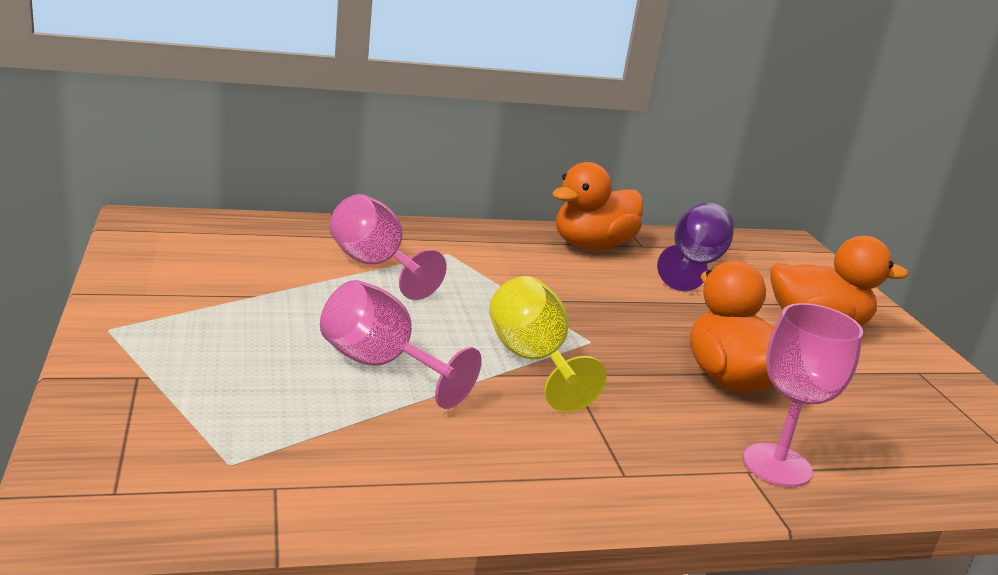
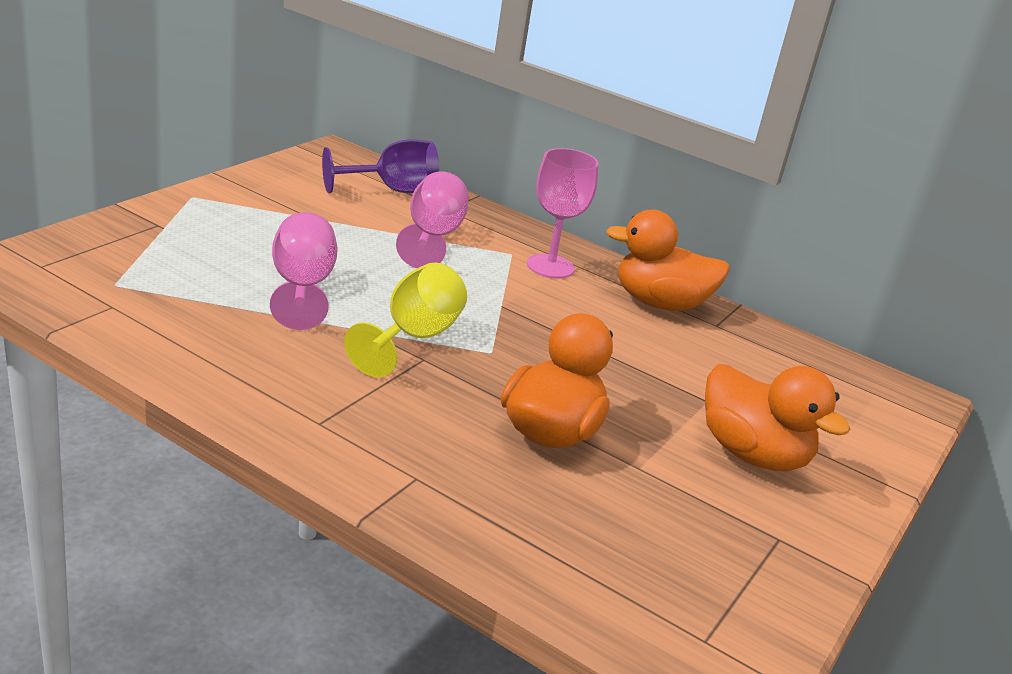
camera: 45 degrees right, 5 degrees up
(693, 265) = (736, 359): purple goblet -> purple goblet (392, 190)
(777, 465) = (448, 490): pink goblet -> pink goblet (550, 266)

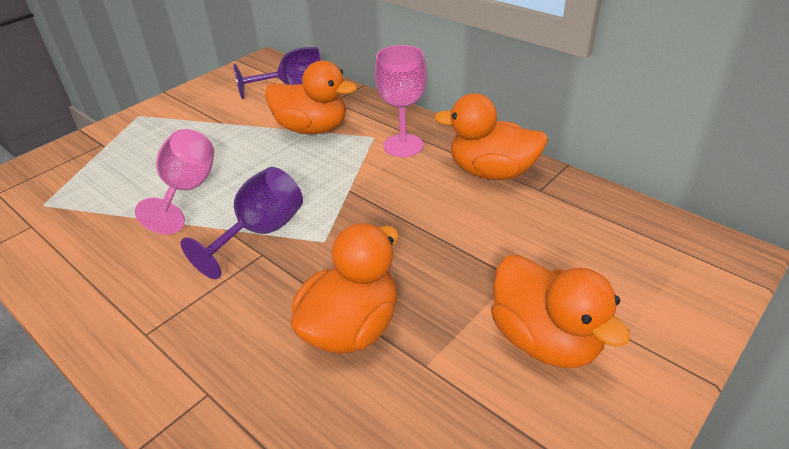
camera: 15 degrees right, 10 degrees up
(413, 338) = (261, 232): yellow goblet -> purple goblet
(432, 237) = (312, 129): pink goblet -> orange duck

